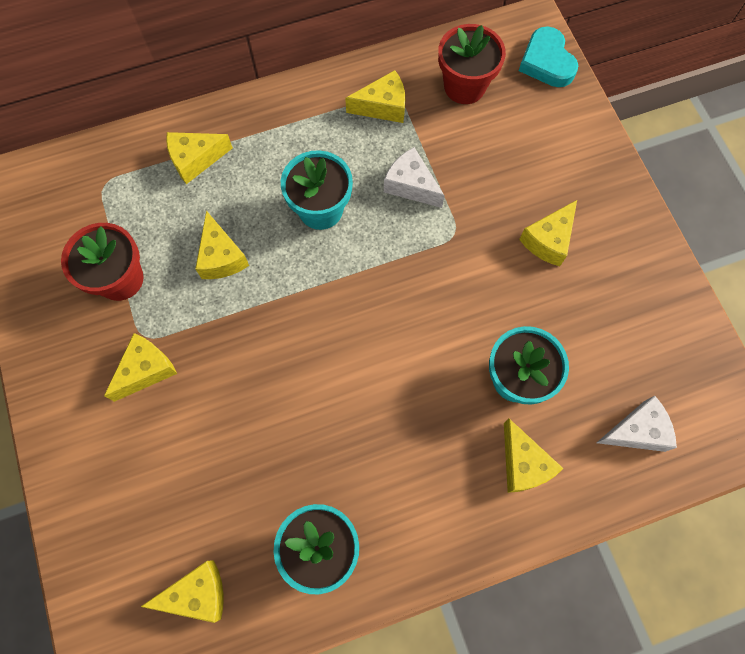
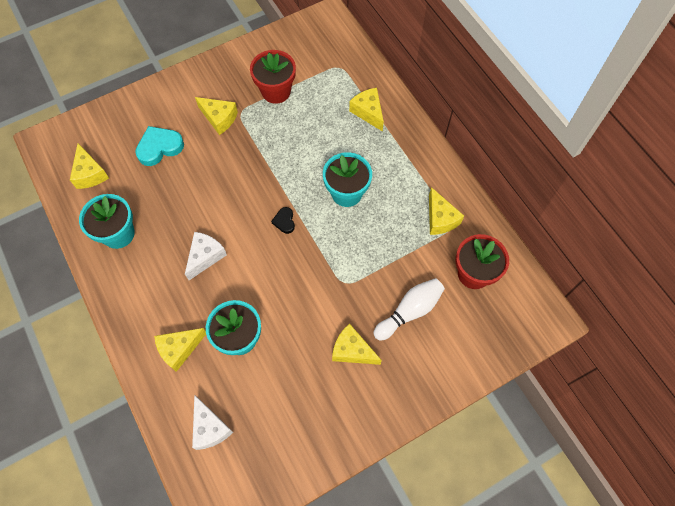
camera: 80 degrees right, 5 degrees down
(221, 257) = (300, 142): yellow cheese -> none
(349, 297) = (284, 221): none -> black heart
(411, 185) = (378, 247): white cheese -> white cheese (205, 256)
(504, 166) = (409, 311): none -> white bowling pin
(546, 62) = (515, 334): turquoise heart -> turquoise heart (159, 147)

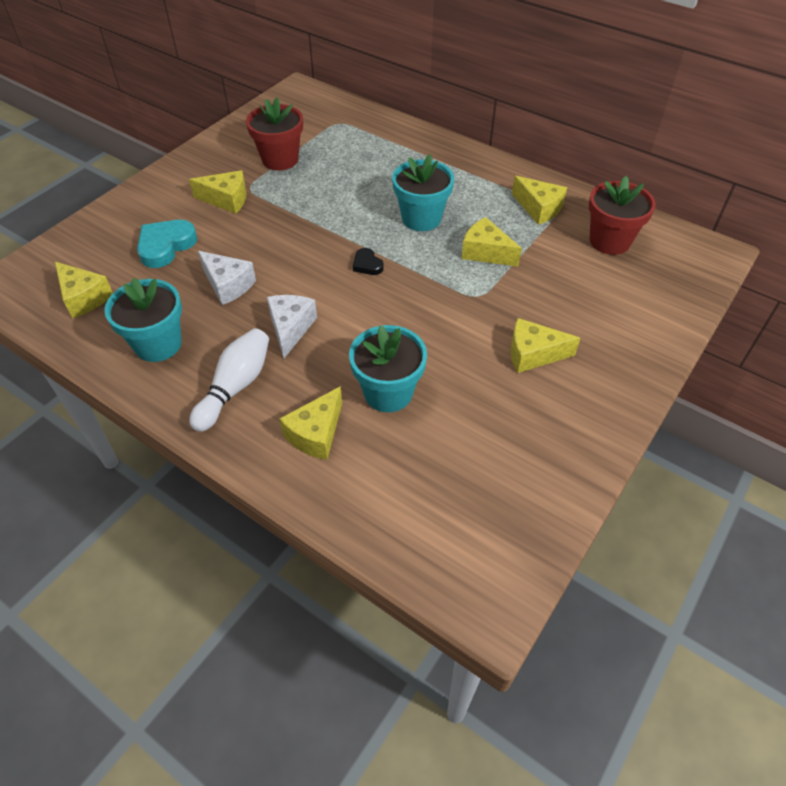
camera: 25 degrees left, 15 degrees down
(210, 428) = (413, 503): white cheese -> white cheese (228, 285)
(368, 112) = (396, 148): yellow cheese -> yellow cheese (485, 252)
(409, 311) = (569, 296): white bowling pin -> white bowling pin (235, 387)

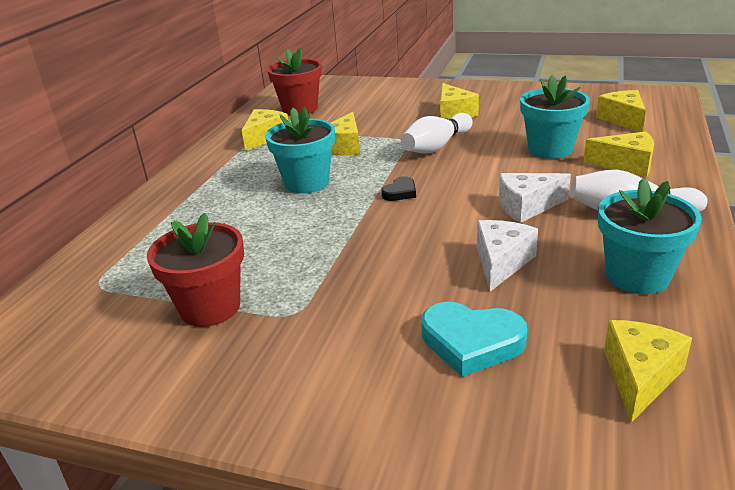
camera: 105 degrees left, 20 degrees down
(226, 200) = (332, 324): yellow cheese -> yellow cheese (623, 120)
(448, 313) = (436, 146): none -> white bowling pin

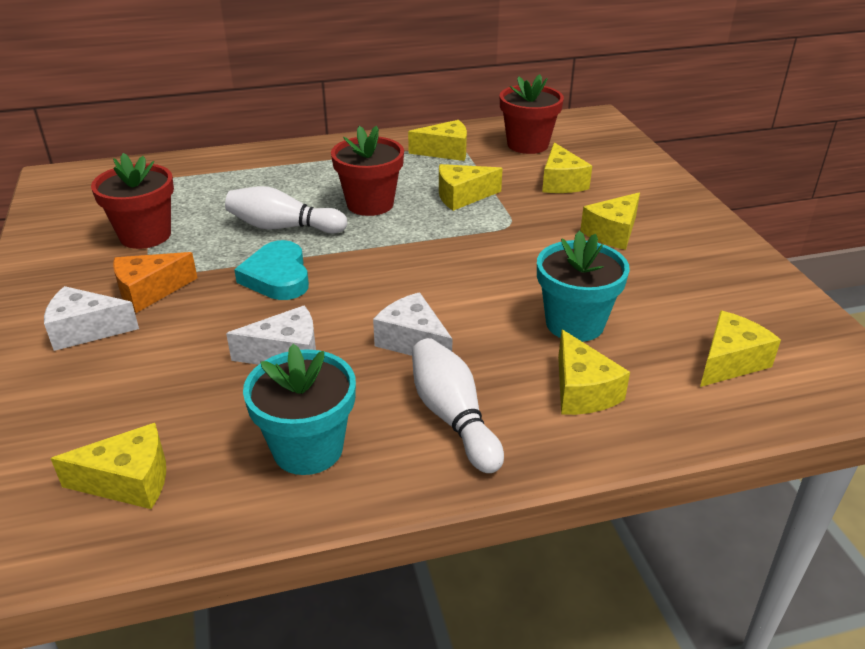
camera: 55 degrees right, 5 degrees up
(306, 182) = (370, 204): turquoise flower pot -> red flower pot
(328, 321) = (149, 292): none -> orange cheese
(362, 374) = (86, 330): none -> white cheese
(369, 112) = (561, 182): none -> yellow cheese
(400, 192) = (387, 258): black heart -> none
(436, 146) = (511, 247): white bowling pin -> white bowling pin (283, 227)
(471, 342) = (147, 371): turquoise heart -> turquoise heart (277, 277)

